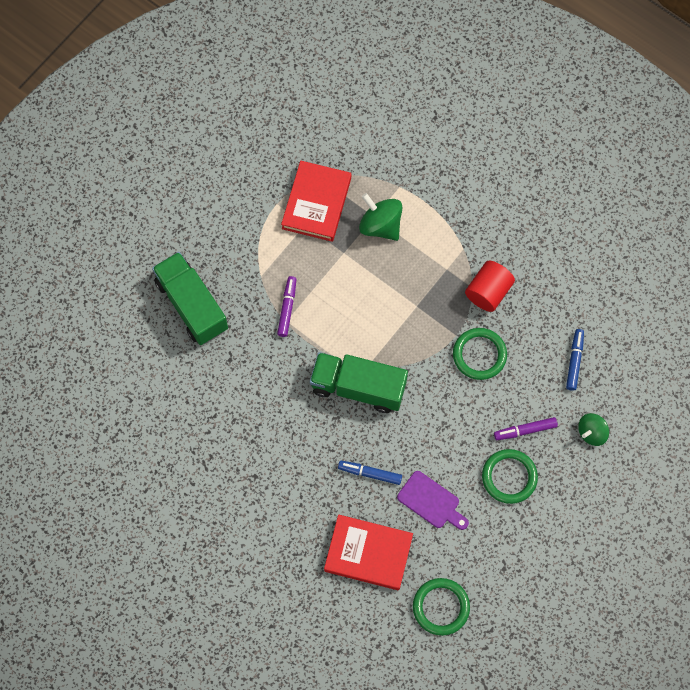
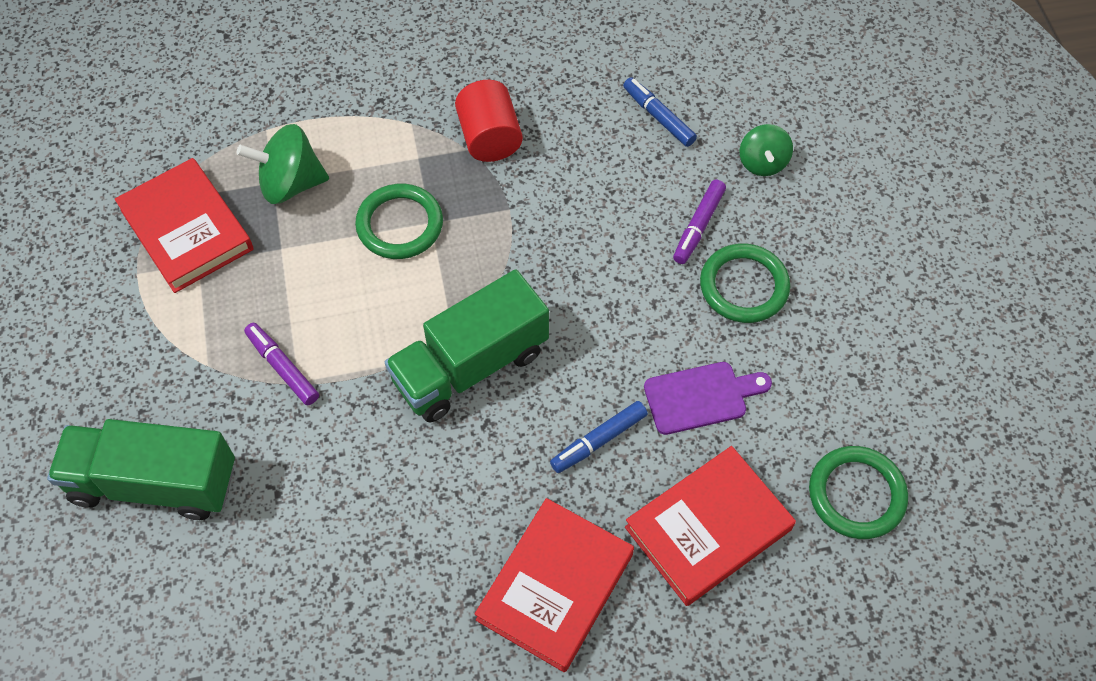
camera: 50 degrees left, 10 degrees down
(286, 509) = (555, 587): none -> red book
(479, 355) = (558, 203): green ring -> green ring (400, 224)

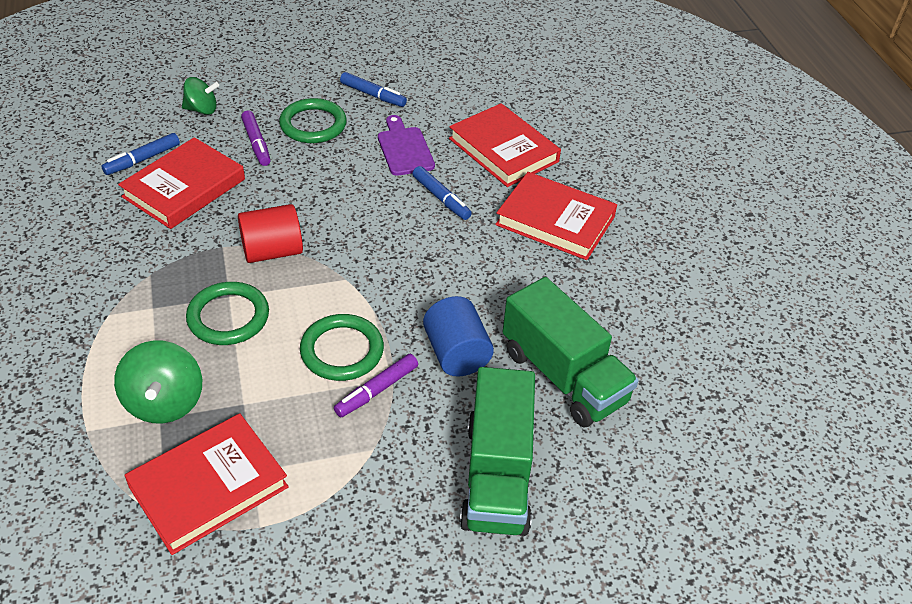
camera: 95 degrees left, 15 degrees down
(326, 449) = (456, 353): none -> blue cylinder
(470, 366) = (377, 267): green truck -> green truck (563, 376)
(489, 138) = (140, 260): red cylinder -> red cylinder (272, 251)
(608, 162) = (184, 188): none -> red book
(698, 226) = (256, 143): purple marker -> purple marker turned 45 degrees clockwise
(821, 357) = (373, 95): none -> blue marker
(856, 494) = (473, 89): green ring -> green ring (342, 351)

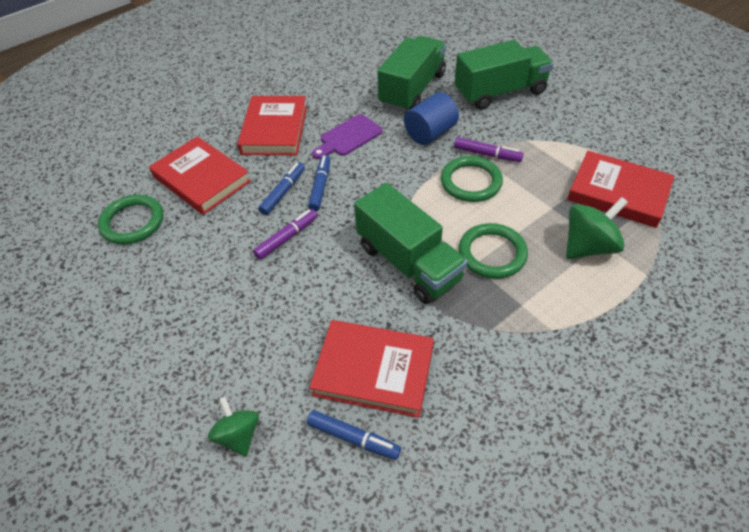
camera: 110 degrees left, 5 degrees up
(256, 143) = (274, 349): purple marker -> purple marker (287, 238)
(272, 251) = (408, 262): red cylinder -> green truck
(313, 125) = (222, 318): green ring -> green ring (132, 222)
(373, 95) = (151, 294): blue marker -> blue marker (320, 186)
(404, 149) = (229, 238): purple cutting board -> purple cutting board (348, 137)
(503, 150) = (201, 179): red book -> red book turned 75 degrees counterclockwise

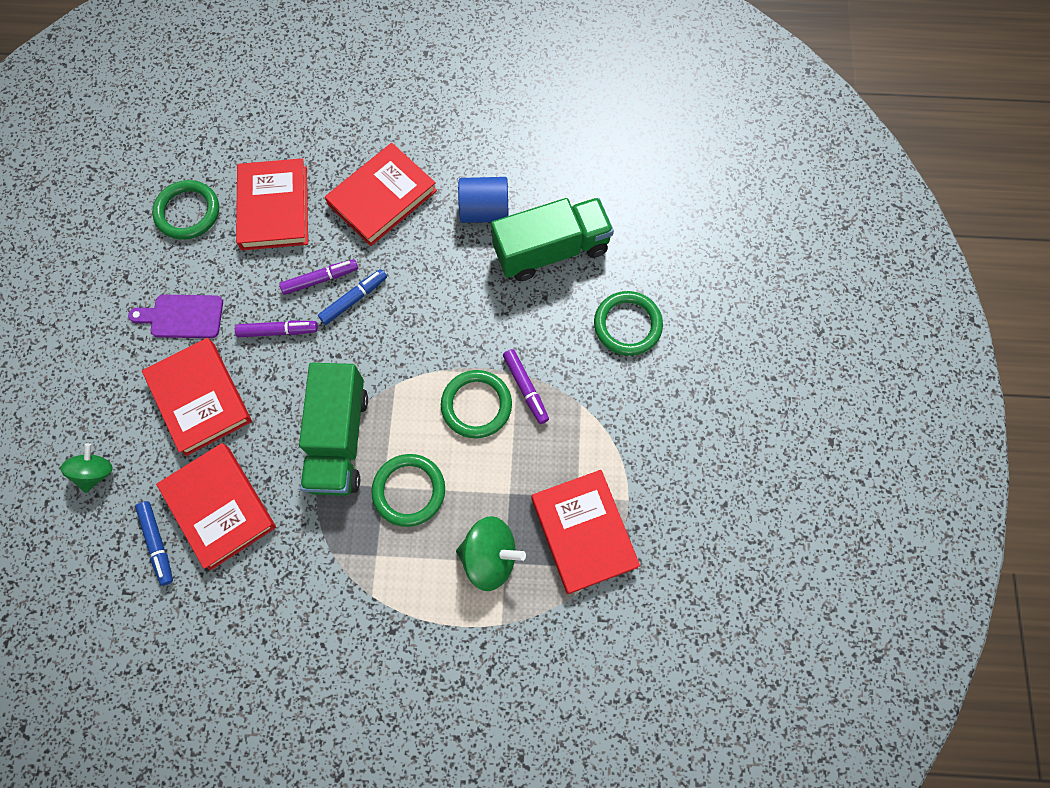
camera: 40 degrees right, 20 degrees up
(273, 317) = (200, 398): none -> red book
(283, 192) = (320, 279): blue marker -> purple marker
(348, 137) = (433, 261): purple cutting board -> purple cutting board (182, 317)
(430, 133) = (506, 319): blue cylinder -> blue cylinder (484, 211)
(500, 92) = (627, 325): green truck -> green ring

